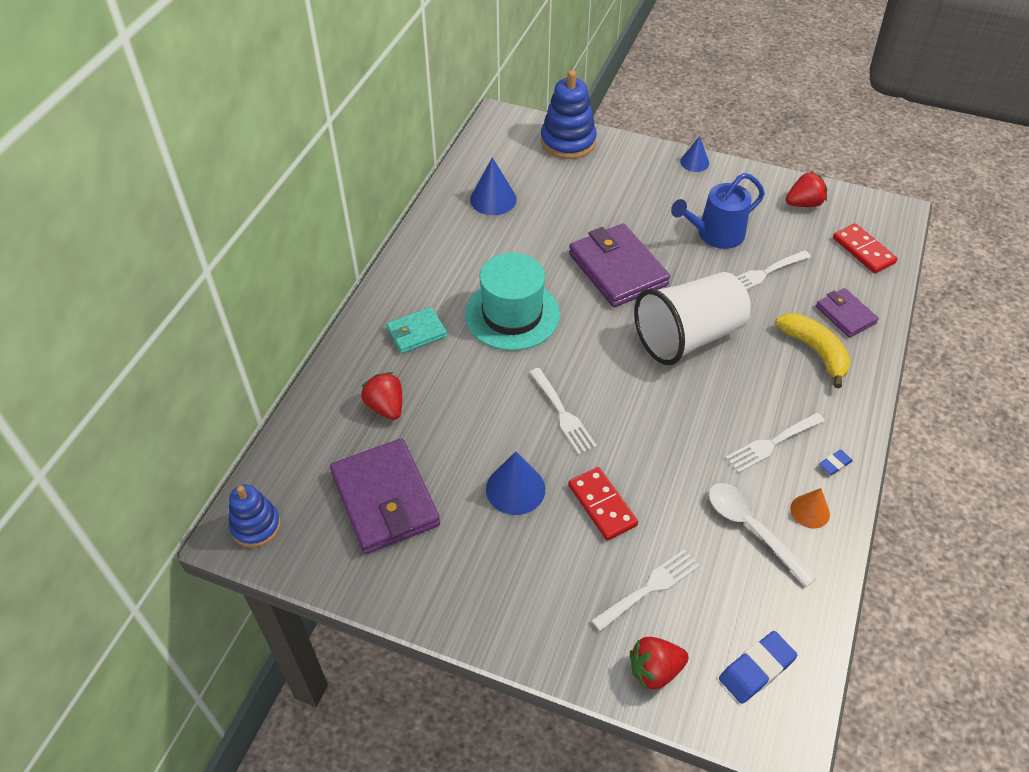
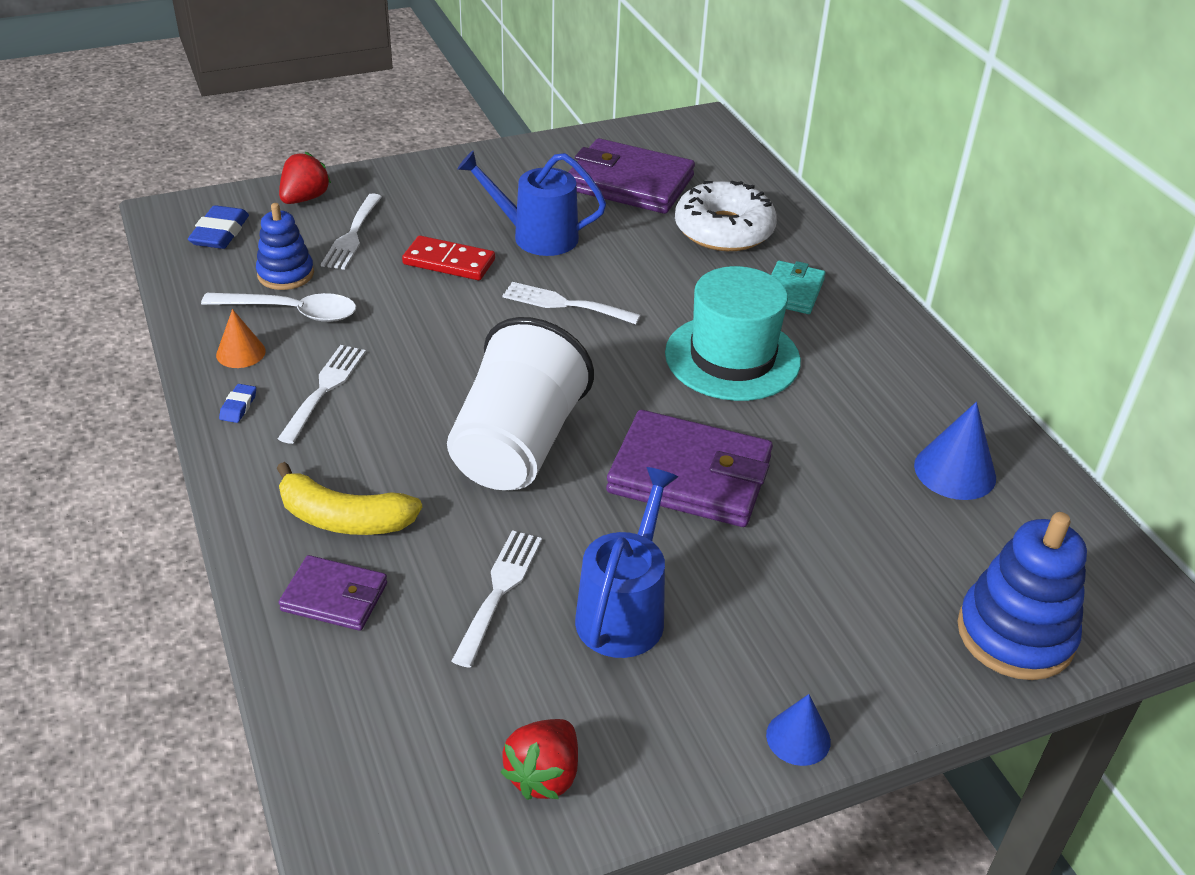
camera: 135 degrees right, 10 degrees down
(256, 526) = (695, 131): blue stacking toy -> blue stacking toy (285, 274)
(386, 407) = (724, 230): red strawberry -> white donut
(515, 489) = (537, 236): blue cone -> blue watering can
(863, 251) = (375, 738): red domino -> none

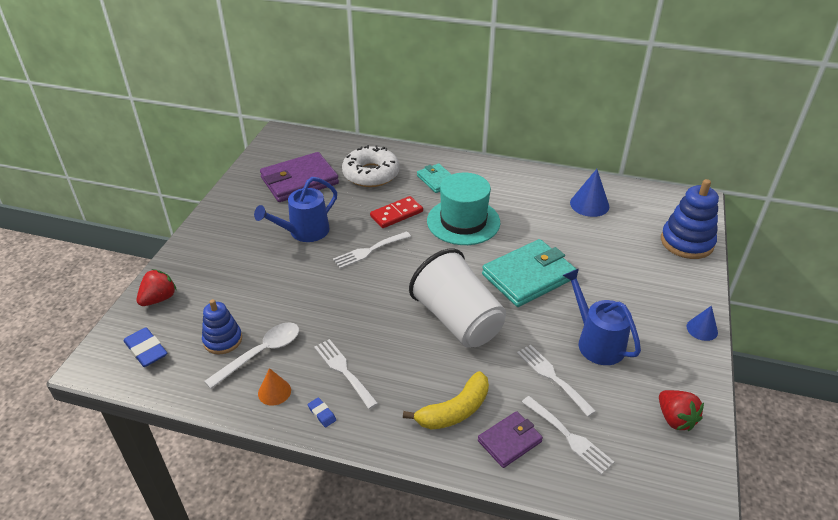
camera: 50 degrees left, 0 degrees up
(305, 198) = (159, 299): red strawberry -> red strawberry turned 60 degrees clockwise
(352, 235) = (219, 296): white fork -> white fork (569, 436)
(449, 262) = (288, 272): red domino -> red domino (396, 214)
(689, 476) = (528, 276): purple wallet -> turquoise wallet

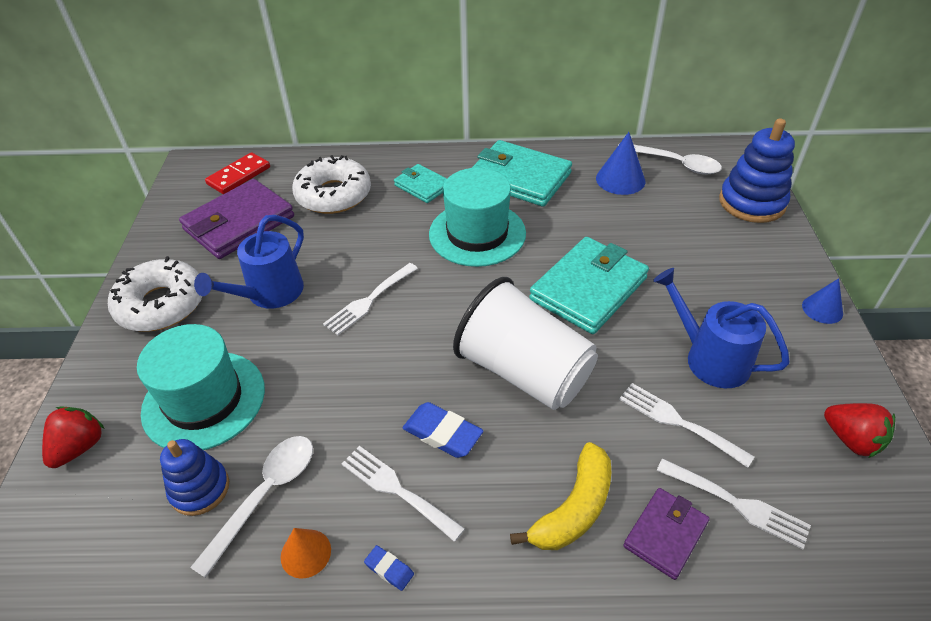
camera: 15 degrees left, 5 degrees up
(146, 350) = (81, 539): blue eraser -> blue eraser (442, 433)
(232, 224) = (161, 304): none -> white donut
(241, 289) = (204, 400): none -> turquoise hat
(396, 214) = (387, 242): red domino -> red domino (239, 176)
(512, 188) = (520, 178): none -> turquoise wallet
(639, 201) = (675, 163): none -> white spoon

